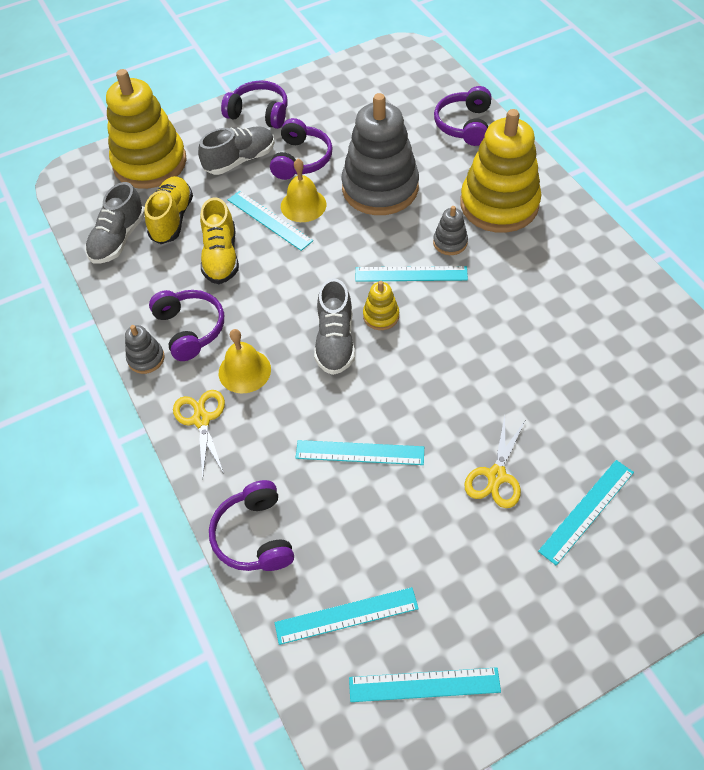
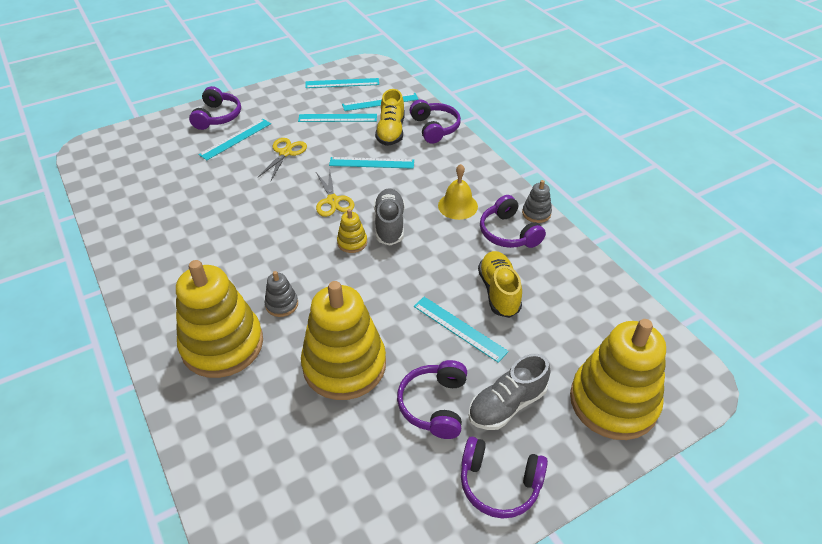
camera: 175 degrees right, 10 degrees down
(118, 239) = (605, 309): grey shoe -> none
(172, 219) = (560, 330): yellow shoe -> yellow shoe (391, 132)
(201, 419) = (482, 178): yellow scissors -> yellow scissors (333, 201)
(303, 205) = (426, 345): yellow bell -> none
(380, 188) = (344, 365): grey stacking toy -> yellow stacking toy
(411, 274) = (323, 275): turquoise ruler -> turquoise ruler (337, 118)
(464, 125) = (230, 458): purple headphones -> purple headphones (217, 116)

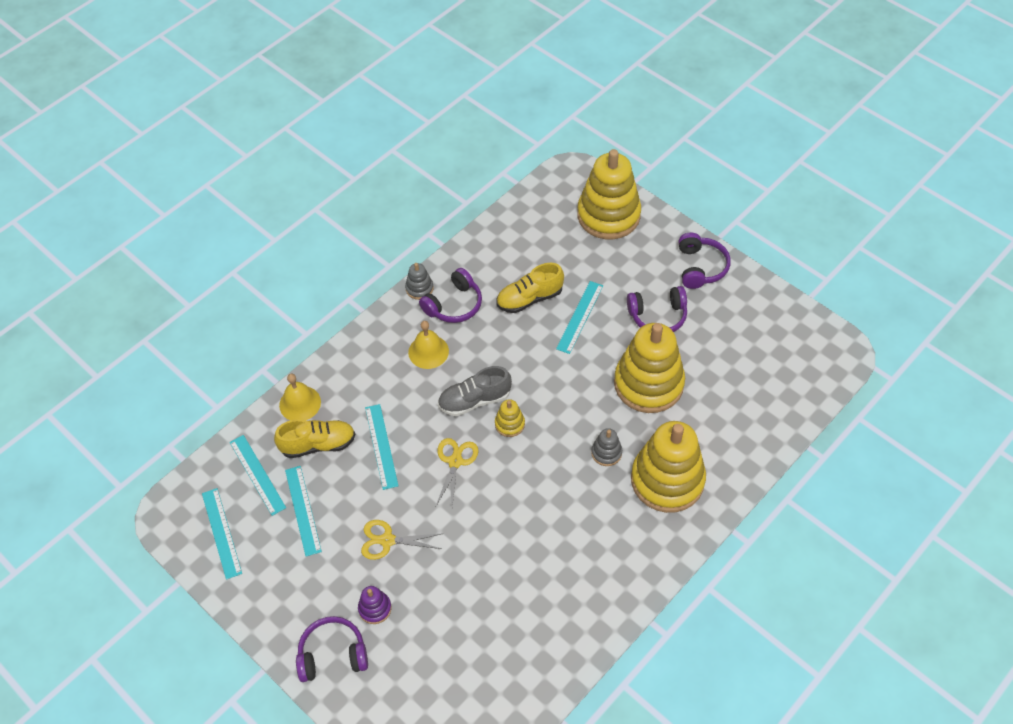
camera: 105 degrees left, 10 degrees up
(236, 139) = (375, 608): turquoise ruler -> purple stacking toy
(333, 201) = (455, 461): yellow scissors -> yellow scissors turned 45 degrees counterclockwise
(434, 128) = (300, 403): purple headphones -> yellow bell
(507, 404) = (638, 274): grey shoe -> none

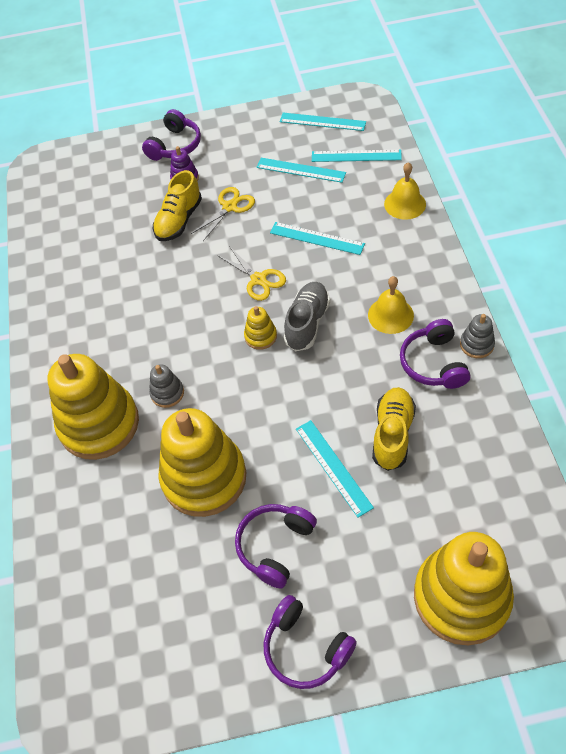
camera: 130 degrees right, 0 degrees up
(318, 444) = (353, 200): yellow shoe -> yellow shoe (179, 220)

